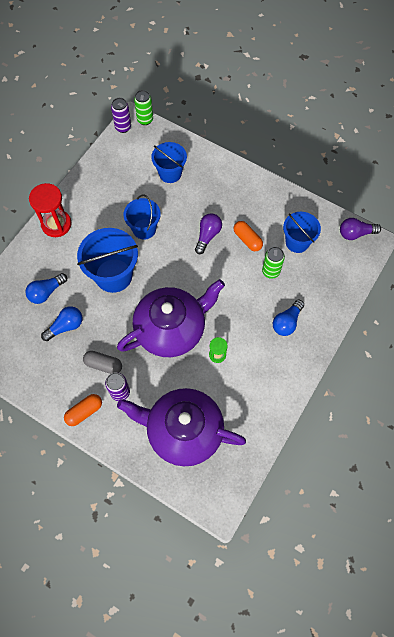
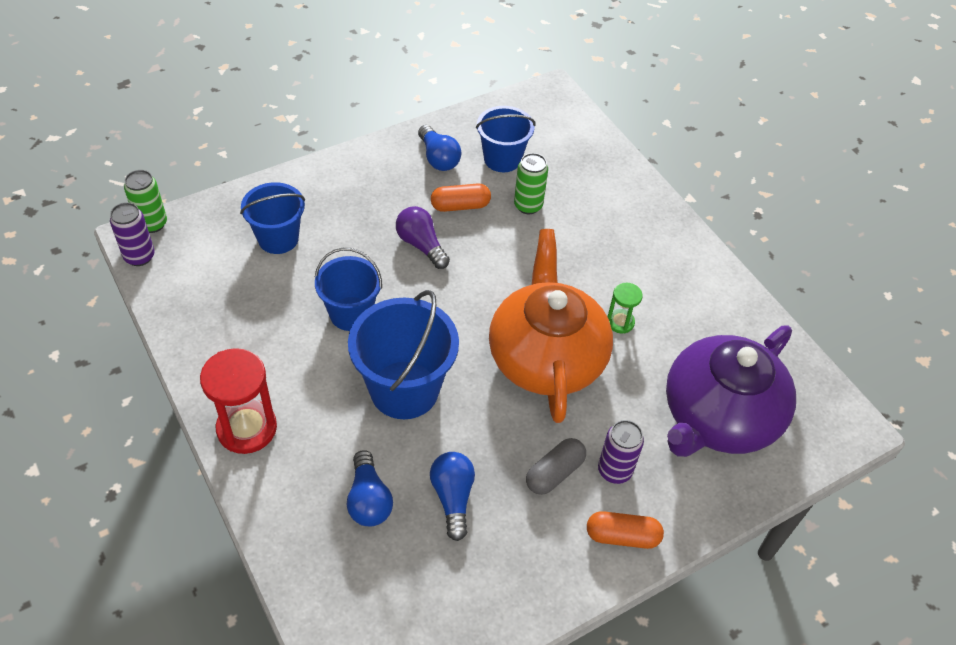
camera: 65 degrees left, 15 degrees down
(84, 412) = (622, 536): orange capsule -> orange capsule turned 75 degrees counterclockwise
(171, 329) = (546, 357): purple teapot -> orange teapot
(287, 322) = (615, 226): blue light bulb -> blue light bulb (438, 158)
(355, 233) = (530, 101): purple light bulb -> none

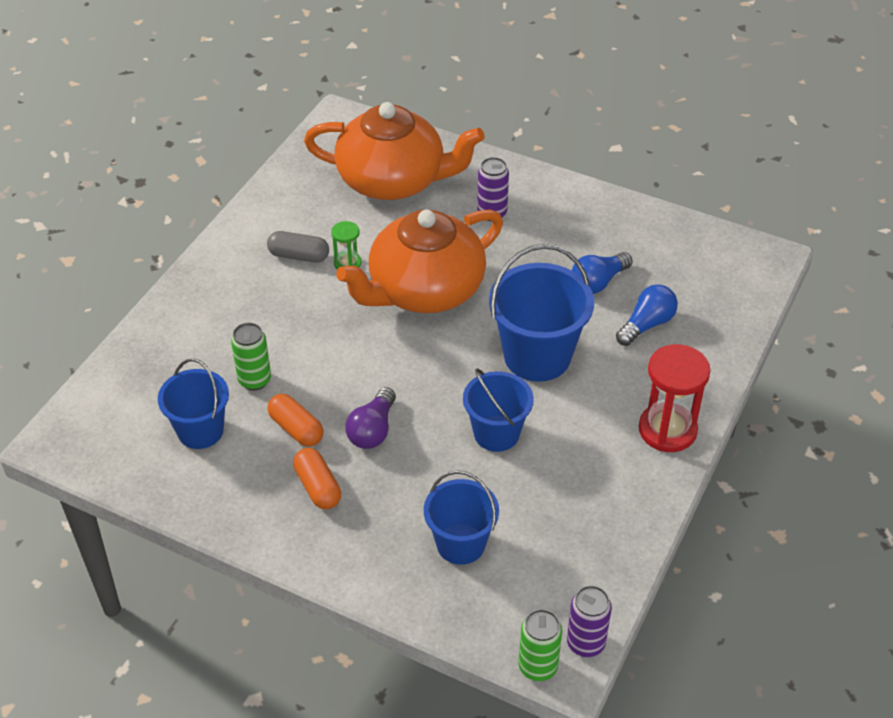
camera: 120 degrees left, 5 degrees down
(438, 158) = (239, 482): blue light bulb -> none
(554, 473) = (524, 241): grey capsule -> grey capsule (299, 256)
(622, 536) = (539, 190): orange capsule -> orange capsule (318, 487)
(718, 417) = (393, 180): purple teapot -> orange teapot

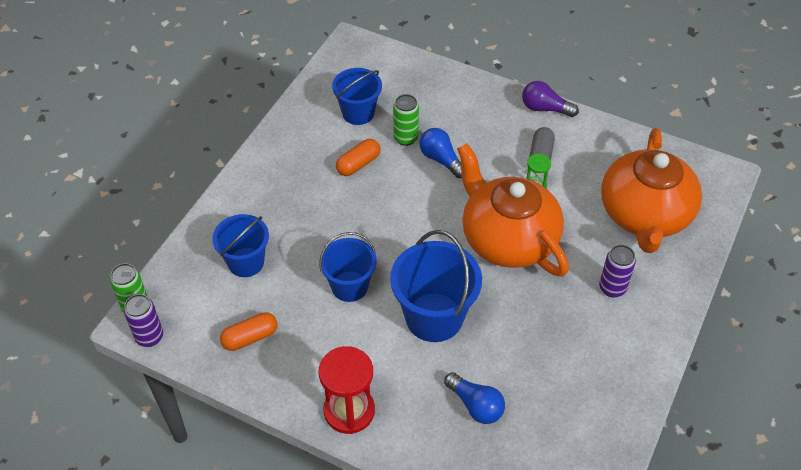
camera: 90 degrees right, 5 degrees up
(318, 487) = (304, 179): orange capsule -> orange capsule (250, 337)
(372, 430) = (356, 208): purple light bulb -> purple light bulb (545, 108)
(598, 282) = (528, 369): blue light bulb -> blue light bulb (441, 159)

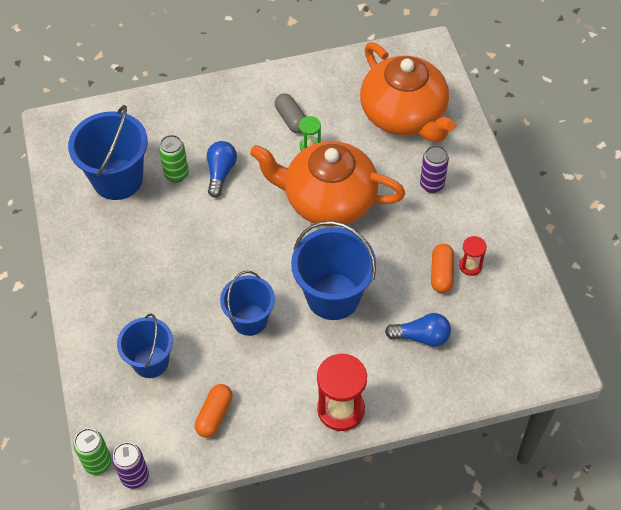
camera: 40 degrees left, 5 degrees up
(358, 113) = (118, 179): blue bucket -> blue bucket, size x1.54
(358, 164) = (160, 221): orange capsule -> orange capsule (441, 273)
(441, 159) = (221, 173): blue light bulb -> blue light bulb turned 90 degrees clockwise
(545, 108) = (259, 79): purple light bulb -> none
(579, 379) = (470, 266): none -> red hourglass

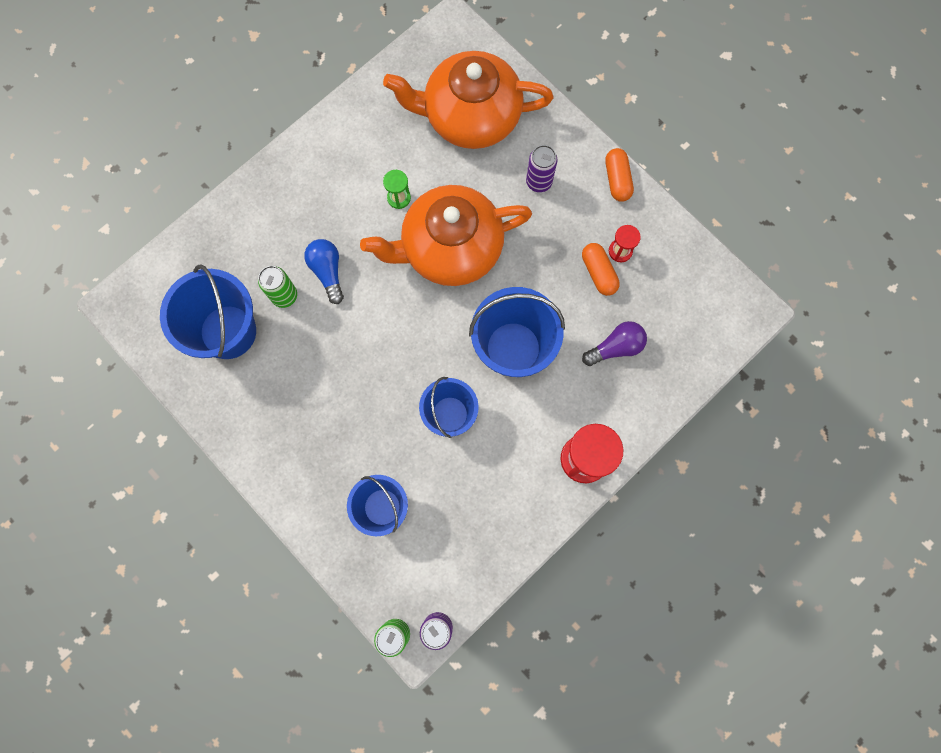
camera: 30 degrees left, 20 degrees up
(214, 415) = (474, 527): orange capsule -> orange capsule (617, 180)
(291, 119) = (362, 176): grey capsule -> none
(404, 115) = (470, 116): orange teapot -> orange teapot turned 150 degrees clockwise
(421, 337) = (615, 347): blue light bulb -> purple light bulb

